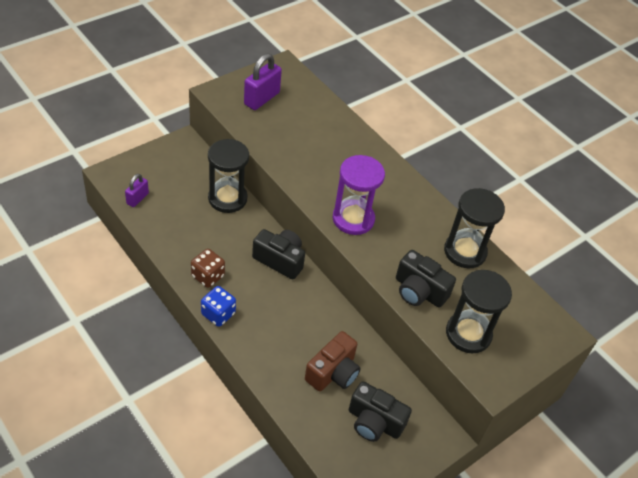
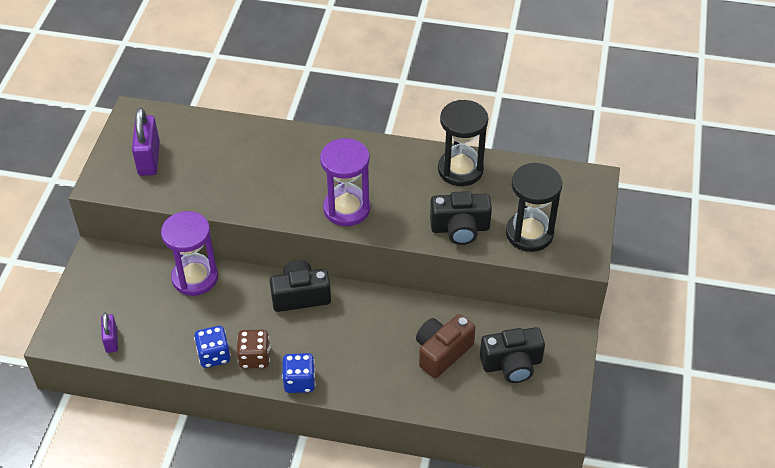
camera: 35 degrees left, 0 degrees up
(185, 255) = (214, 355): none -> blue dice
(227, 198) = (195, 277): black hourglass -> purple hourglass
(333, 372) = (442, 352): brown camera -> brown camera turned 135 degrees counterclockwise

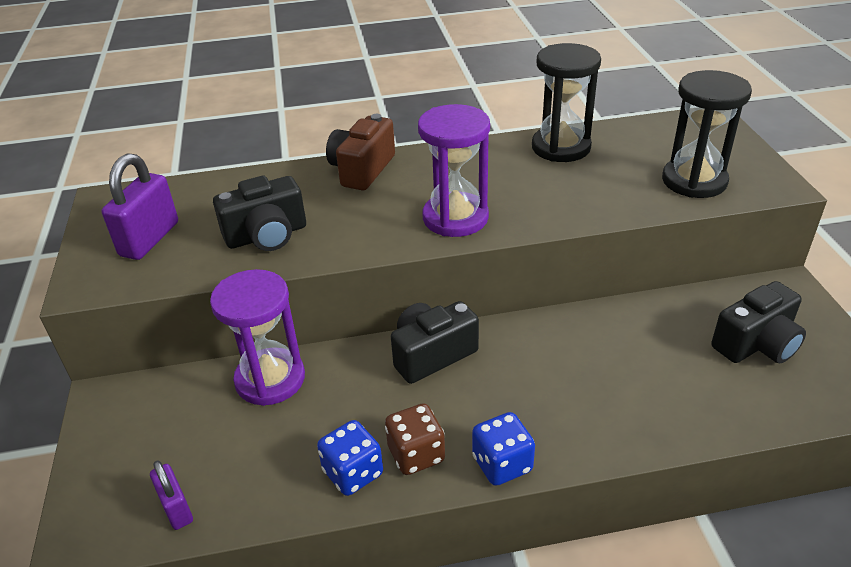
camera: 20 degrees left, 10 degrees down
(149, 159) = (149, 239): purple padlock -> purple padlock turned 45 degrees clockwise
(442, 352) = (662, 360): brown camera -> brown camera (362, 170)
(460, 228) = (611, 198): black camera -> black camera (267, 235)

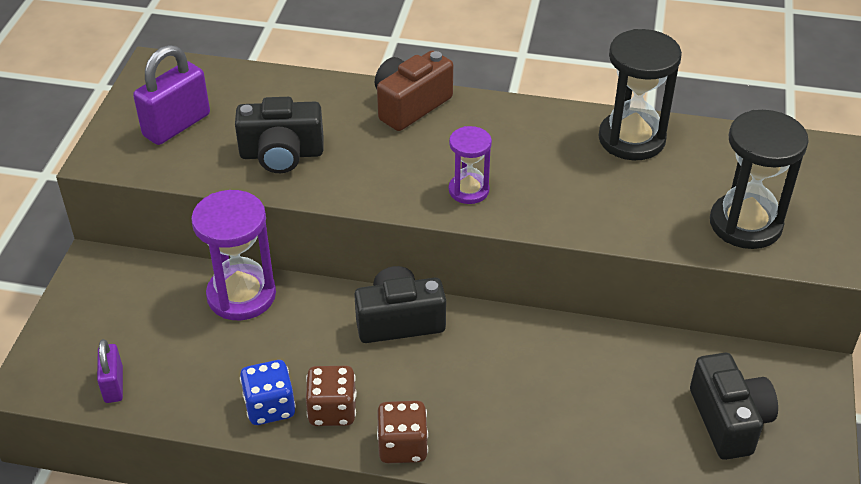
camera: 20 degrees right, 5 degrees up
(455, 218) = (468, 190): purple hourglass -> purple hourglass, size x0.58
(502, 464) = (402, 446): blue dice -> brown dice
(756, 344) = (729, 420): black camera -> black camera turned 90 degrees counterclockwise

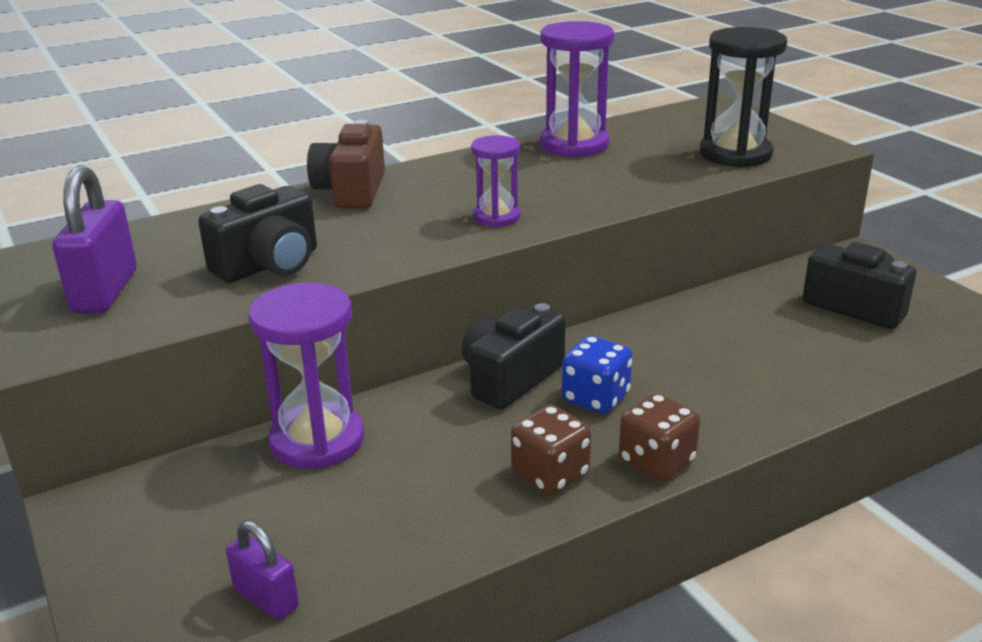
camera: 40 degrees left, 15 degrees down
(270, 407) = (483, 509): blue dice -> blue dice (596, 398)
(631, 139) = (574, 145): black hourglass -> purple hourglass

